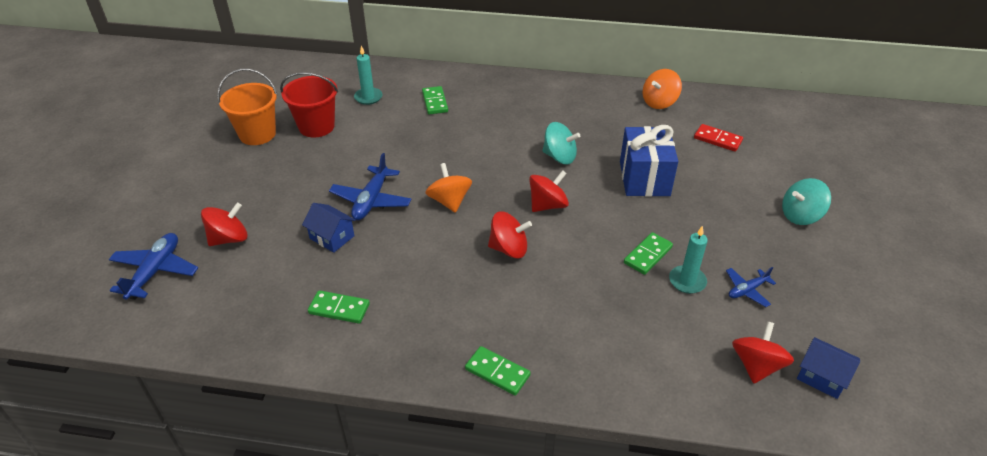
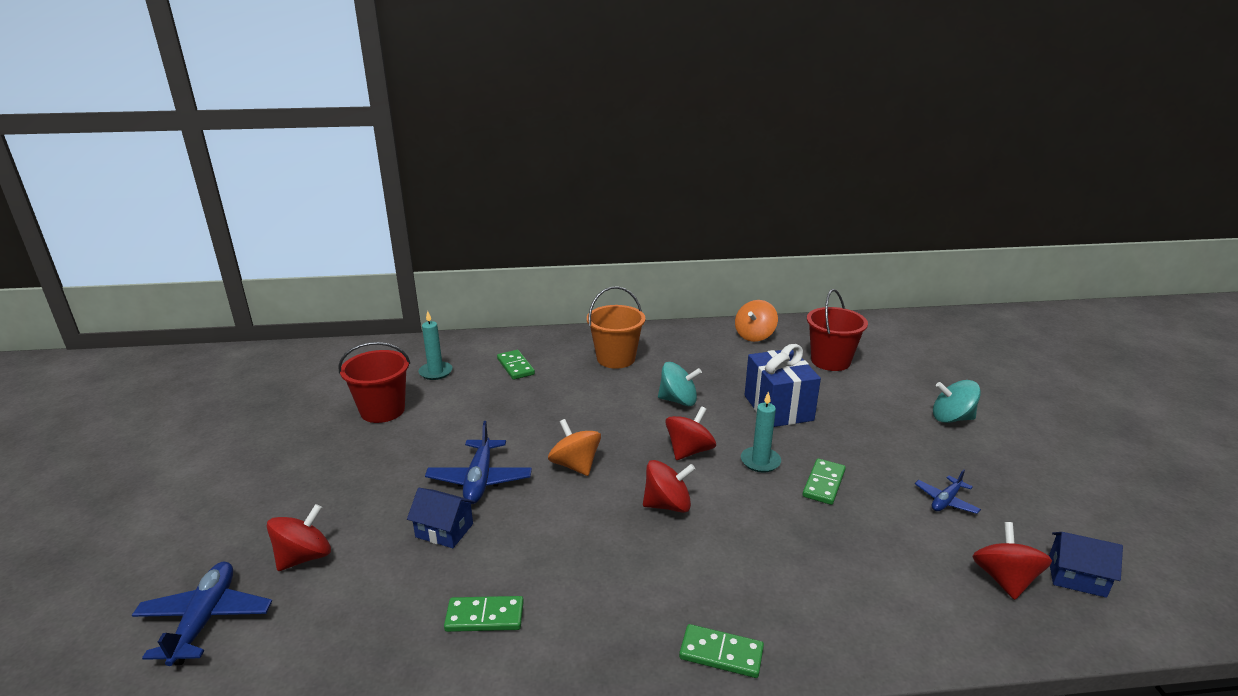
camera: 15 degrees left, 15 degrees down
(257, 134) = (309, 429): orange bucket -> orange bucket (616, 358)
(687, 281) = (880, 503): turquoise candle -> turquoise candle (760, 461)
(717, 139) = (830, 361): red domino -> red bucket
(800, 215) = (951, 418): turquoise spinning top -> turquoise spinning top turned 45 degrees clockwise

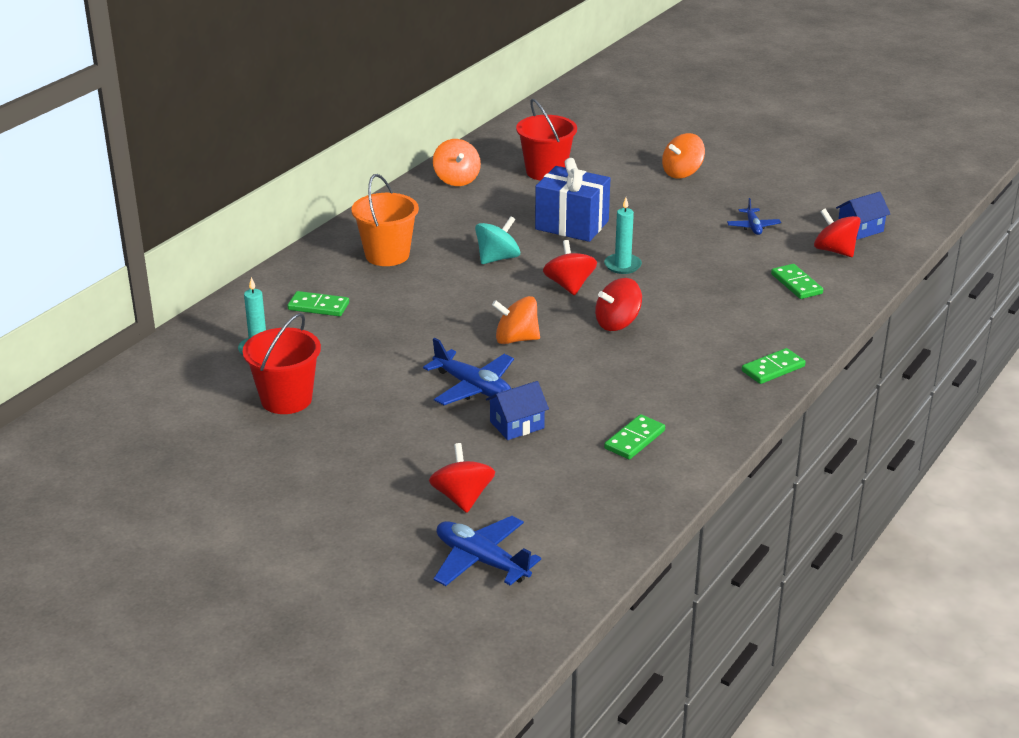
camera: 50 degrees left, 5 degrees up
(667, 505) = (617, 323): red spinning top -> red spinning top turned 150 degrees counterclockwise
(823, 483) = (679, 256): green domino -> green domino (796, 284)
(951, 418) = (682, 173): turquoise spinning top -> orange spinning top

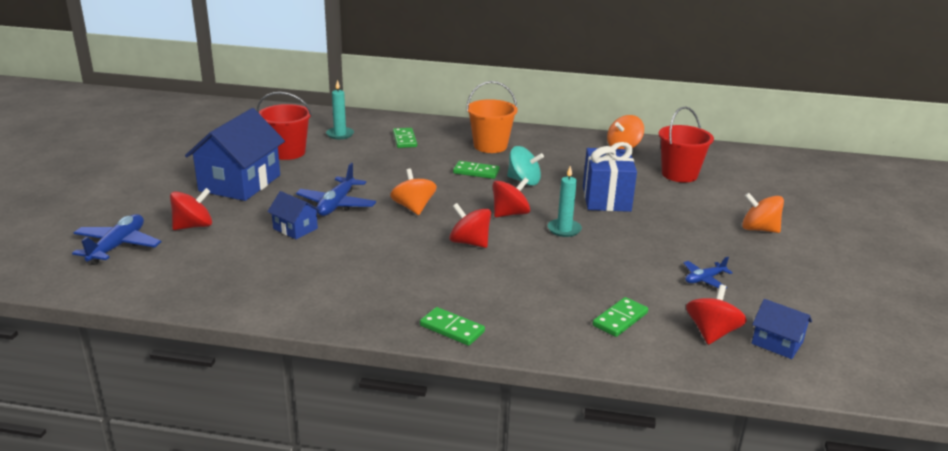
camera: 65 degrees right, 5 degrees down
(358, 449) = (240, 183): none -> blue house
(634, 439) = (298, 278): green domino -> green domino (476, 172)

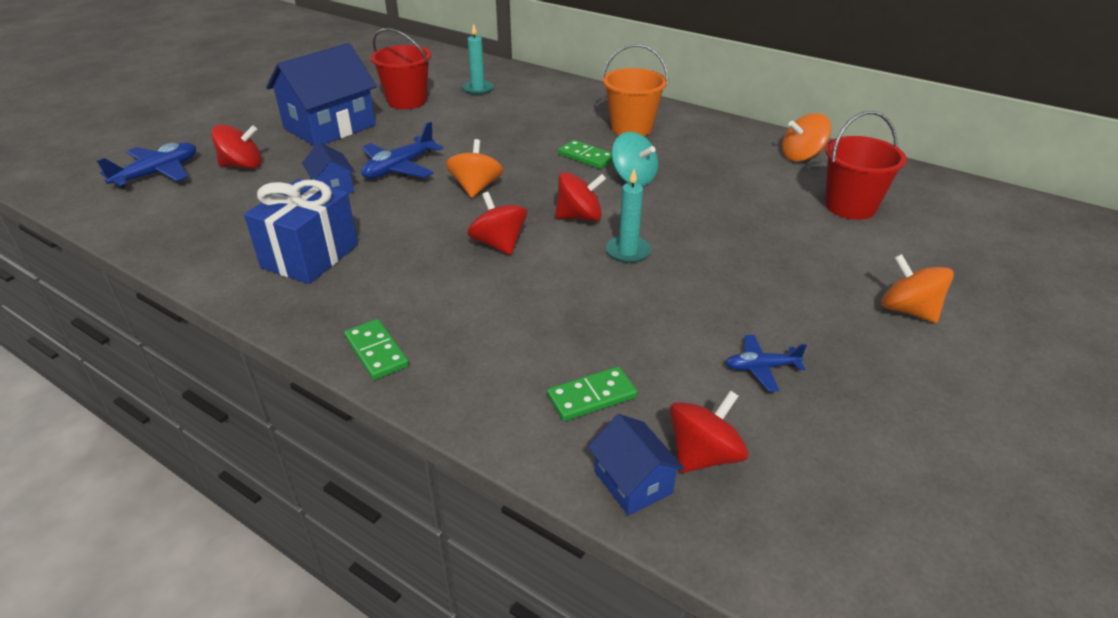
camera: 25 degrees right, 10 degrees up
(404, 140) = (540, 105): green domino -> none
(606, 198) = (719, 221): blue gift -> blue gift (310, 256)
(777, 343) = (792, 502): blue house -> blue house (633, 482)

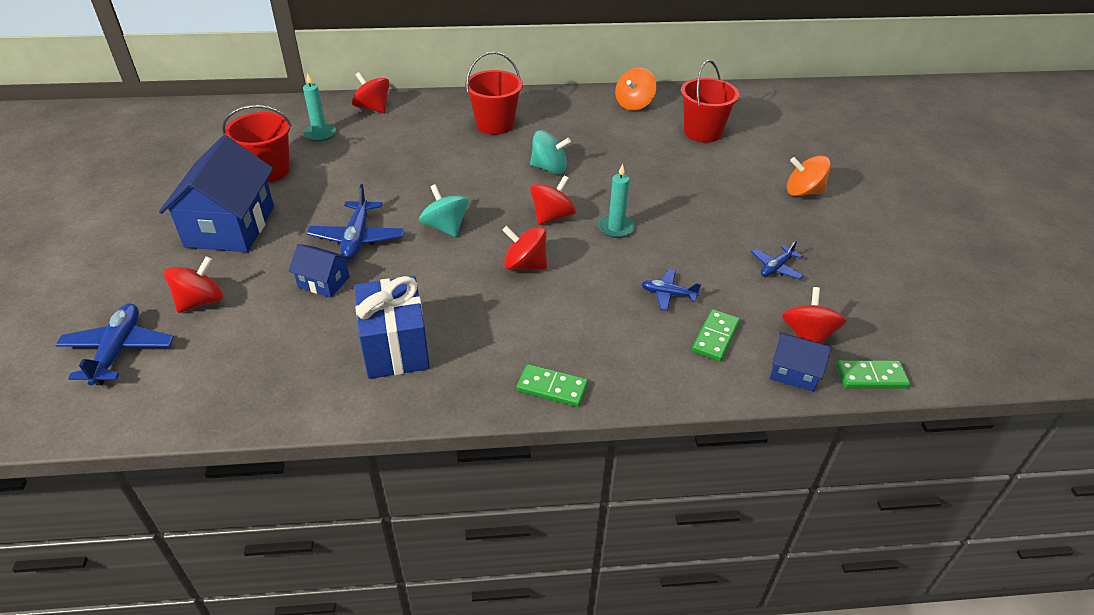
camera: 40 degrees left, 5 degrees up
(476, 188) = (445, 227): orange spinning top -> turquoise spinning top
(544, 84) = (373, 108): none -> red spinning top
(586, 157) = (494, 164): green domino -> green domino (871, 377)
(598, 332) = (668, 294): none -> blue plane
(631, 128) = (495, 124): orange bucket -> red bucket

